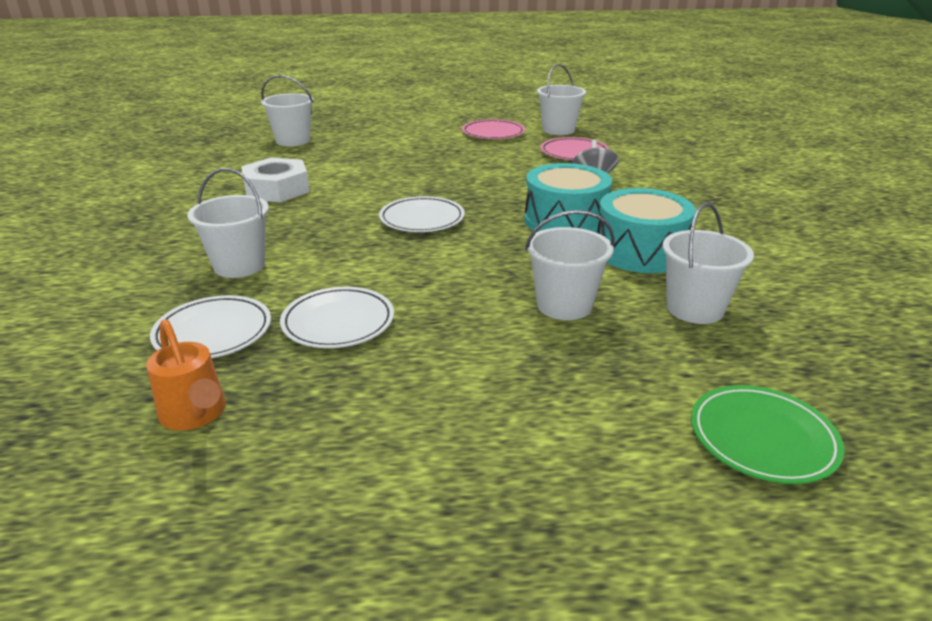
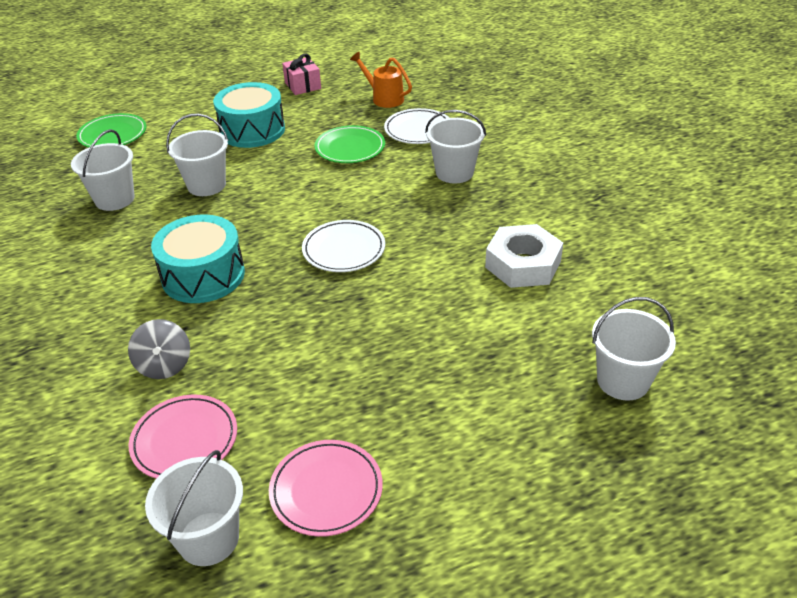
camera: 165 degrees right, 10 degrees up
(327, 502) = (303, 85): none -> pink gift
(338, 322) = (350, 148): white plate -> green plate
(640, 251) = (138, 247): turquoise drum -> turquoise drum (252, 130)

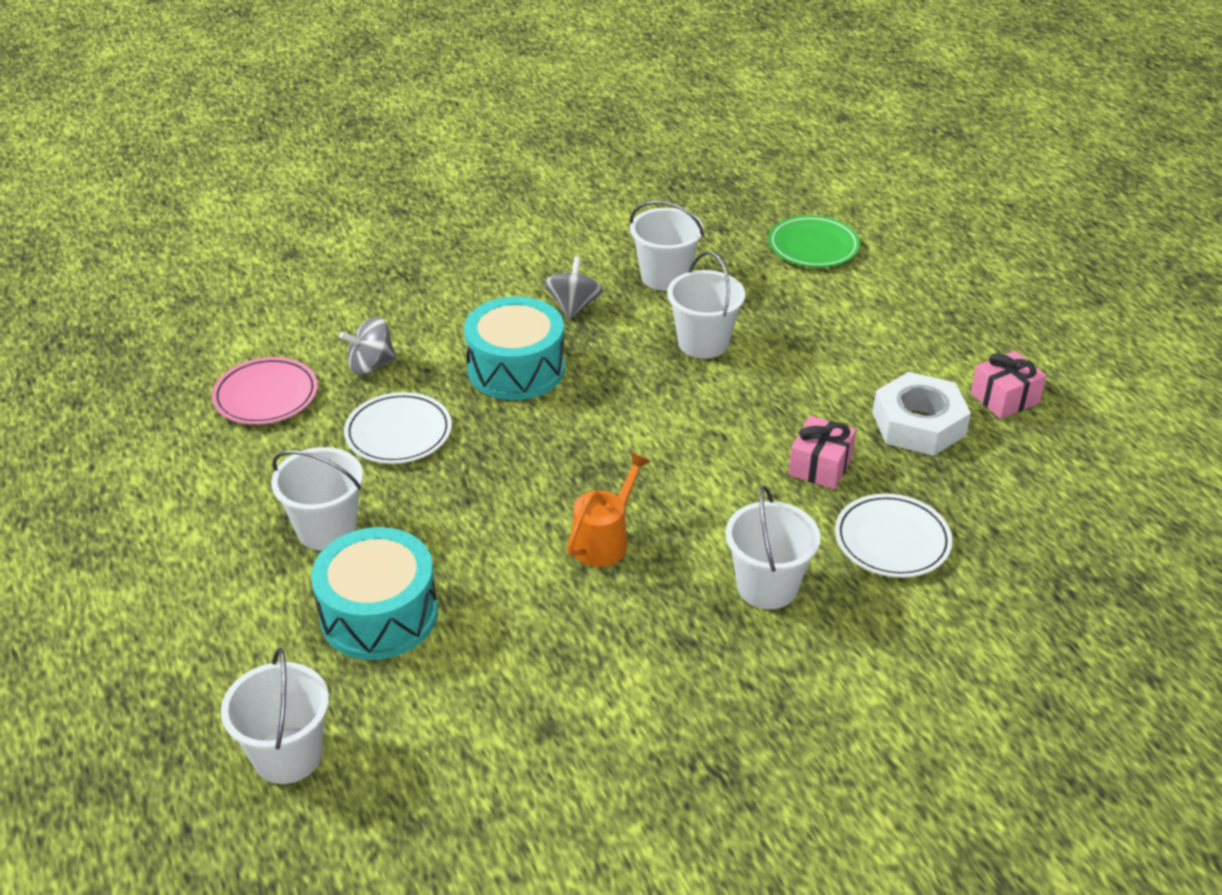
camera: 85 degrees right, 0 degrees up
(131, 245) = (573, 306): none -> grey spinning top
(208, 538) = (148, 428): white bucket -> white bucket (326, 529)
(252, 130) = (851, 363): turquoise drum -> turquoise drum (379, 614)
(326, 490) = (182, 497): pink plate -> none
(344, 250) = (566, 479): white plate -> white plate (398, 433)
(350, 148) = (820, 466): green plate -> pink gift
(384, 98) = (990, 494): orange watering can -> orange watering can (605, 540)
(523, 264) = (533, 662): white nut -> white nut (918, 424)

